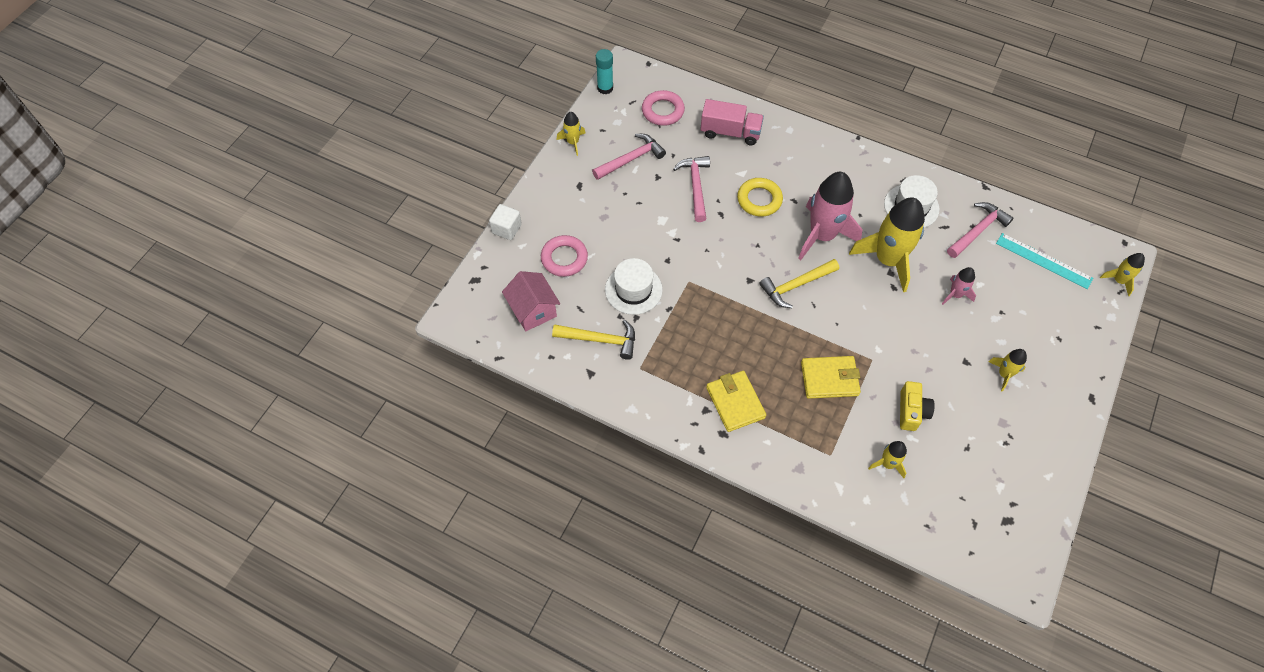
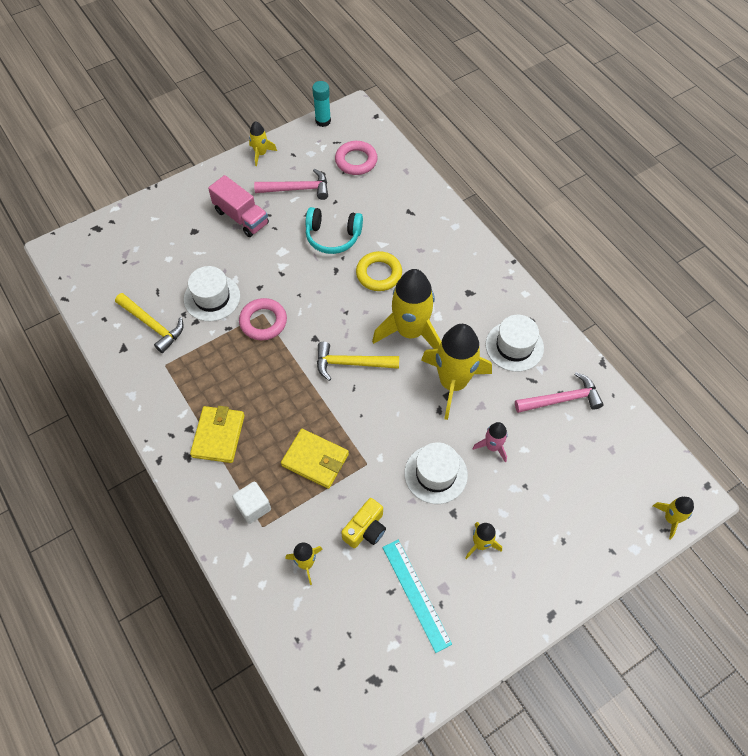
camera: 30 degrees right, 0 degrees up
(506, 229) = (153, 199): white cube -> white cube (253, 507)
(533, 310) = (120, 274): pink house -> none
(564, 258) = (178, 245): pink ring -> pink ring (263, 322)
(695, 186) = (333, 236): pink hammer -> turquoise headphones
(730, 132) = (400, 205): pink truck -> pink truck (241, 217)
(822, 235) = (410, 332): pink rocket -> yellow rocket
(930, 339) = (435, 474): none -> white hat
(1043, 261) = (606, 460): turquoise ruler -> turquoise ruler (416, 594)

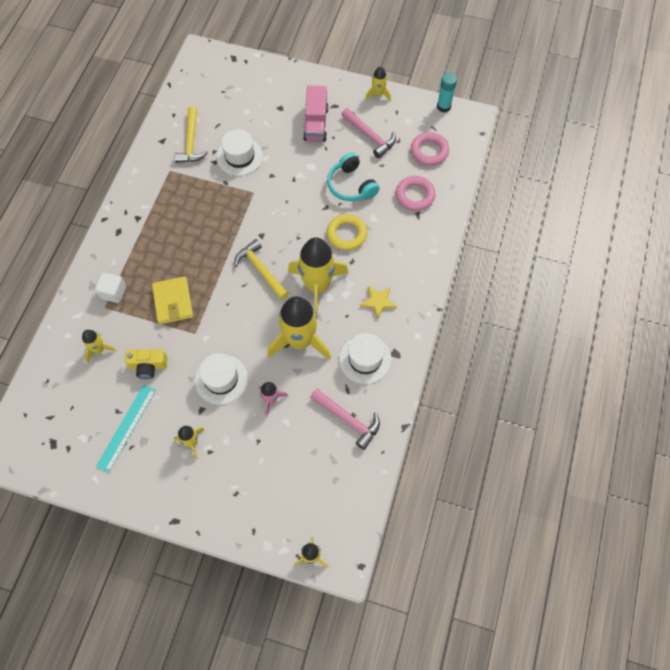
camera: 50 degrees right, 5 degrees up
(218, 436) = (145, 237): yellow wallet -> none
(263, 322) = (247, 197): pink ring -> pink ring (415, 195)
(467, 298) = (378, 302): none -> yellow star

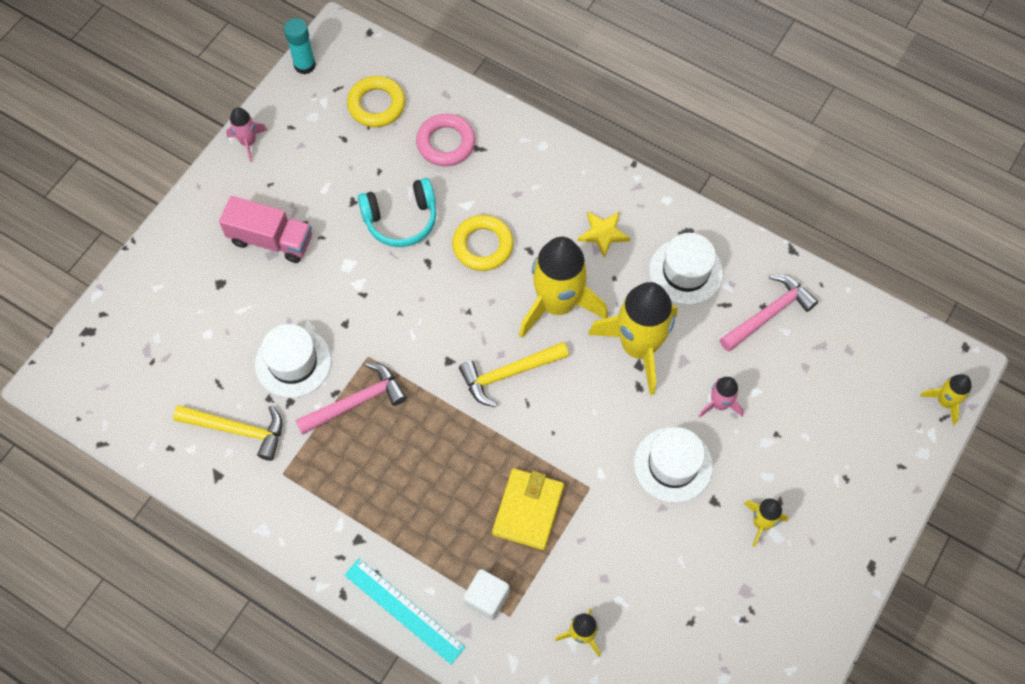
camera: 75 degrees left, 0 degrees up
(126, 427) = (719, 612): turquoise ruler -> turquoise ruler (404, 610)
(148, 366) = (627, 565): yellow camera -> none
(173, 302) = (528, 510): yellow wallet -> yellow wallet turned 75 degrees counterclockwise
(370, 136) = (322, 173): pink hammer -> pink hammer (356, 401)
(378, 94) = (248, 142): yellow rocket -> pink rocket
(429, 151) = (376, 105): pink ring -> yellow ring

